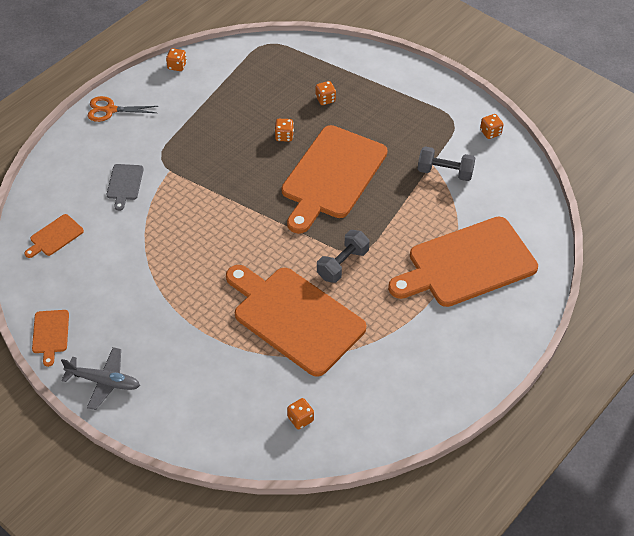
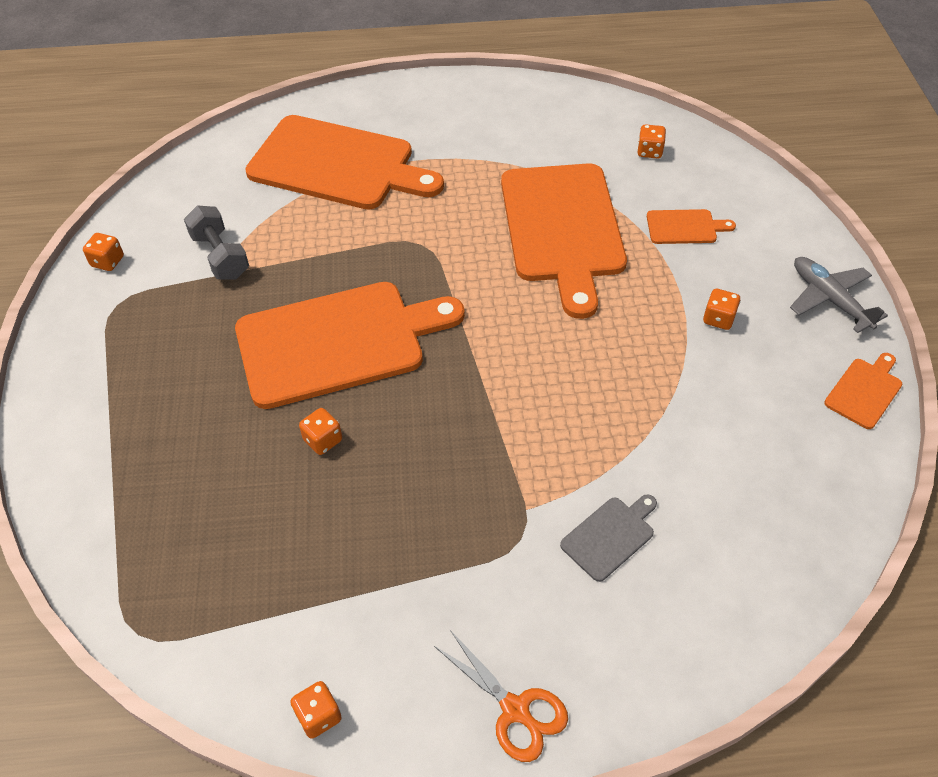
camera: 135 degrees left, 0 degrees up
(55, 236) = (776, 525): orange cutting board -> orange cutting board (684, 227)
(325, 99) = (202, 454): orange dice -> orange dice (718, 319)
(342, 264) = (453, 243): grey dumbbell -> none

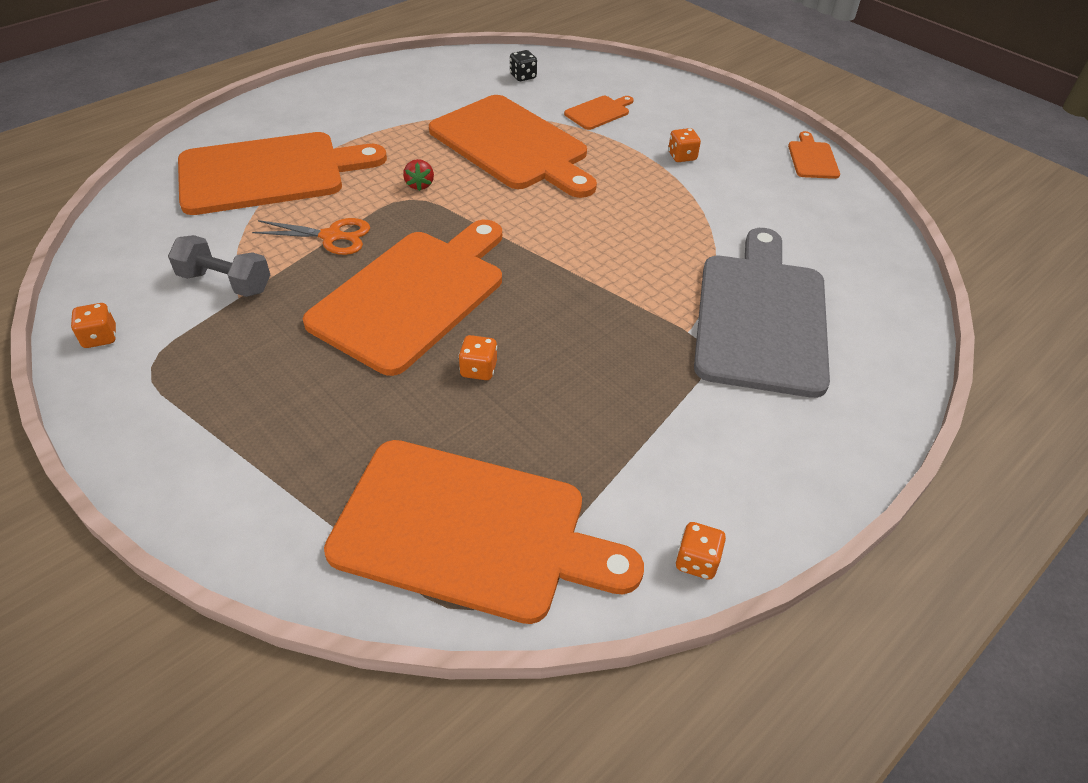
camera: 40 degrees left, 5 degrees down
(190, 573) = (470, 531): none -> orange cutting board
(442, 233) = (419, 185): none -> red strawberry
(515, 709) = (825, 460): orange scissors -> orange scissors (331, 236)
(610, 536) = (761, 317): grey cutting board -> grey cutting board, size x2.38
(649, 152) = (523, 76): orange dice -> black dice
(830, 299) = (736, 117): grey plane -> none

